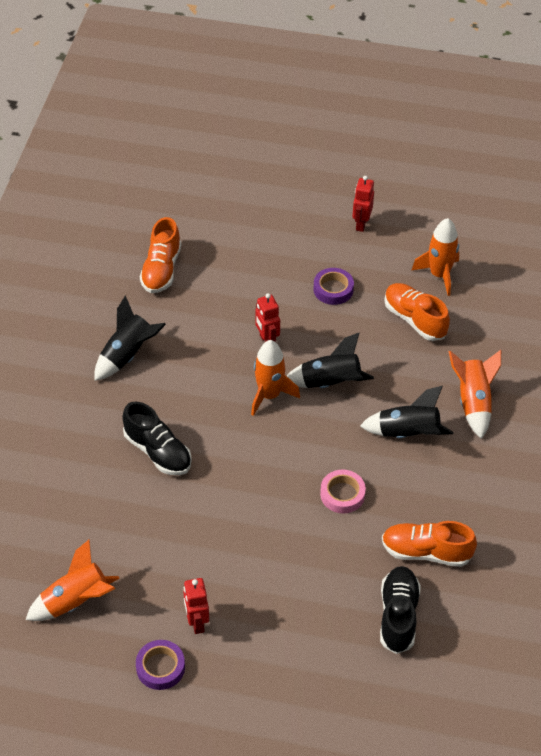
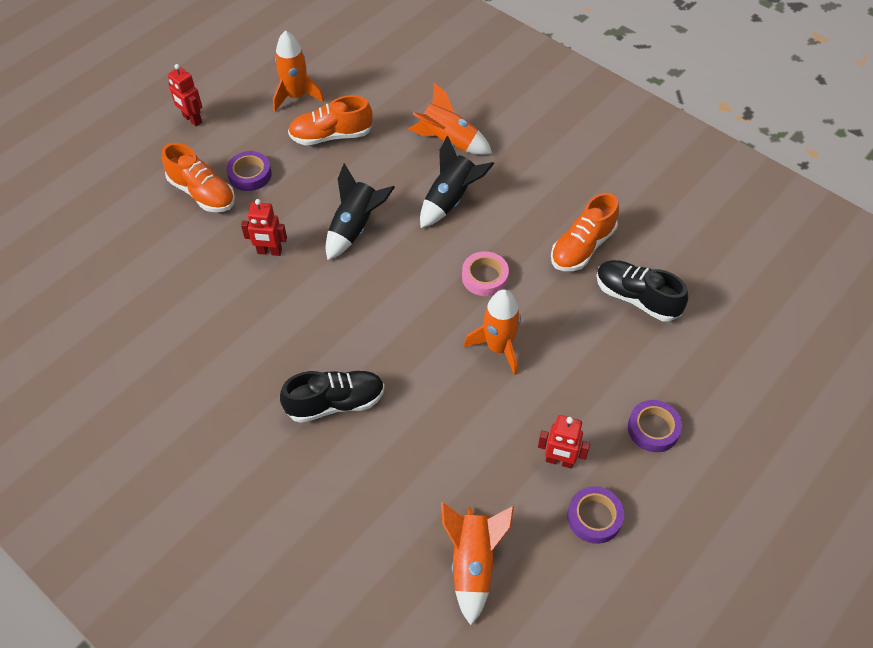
camera: 60 degrees left, 5 degrees up
(127, 355) = (193, 375): black rocket -> none
(161, 269) = (107, 295): orange shoe -> orange shoe (202, 193)
(269, 395) = (334, 279): orange rocket -> orange rocket (498, 347)
(269, 679) = (653, 429): none -> purple tape

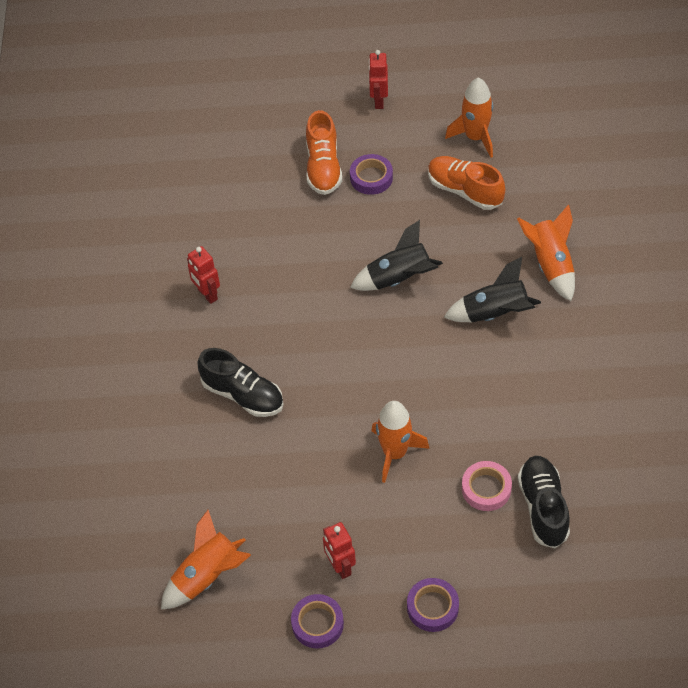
camera: 50 degrees right, 0 degrees up
(269, 251) = (320, 249): red robot -> red robot (207, 294)
(485, 277) = (447, 394): pink tape -> pink tape (486, 489)
(582, 247) = (551, 434): orange shoe -> none

